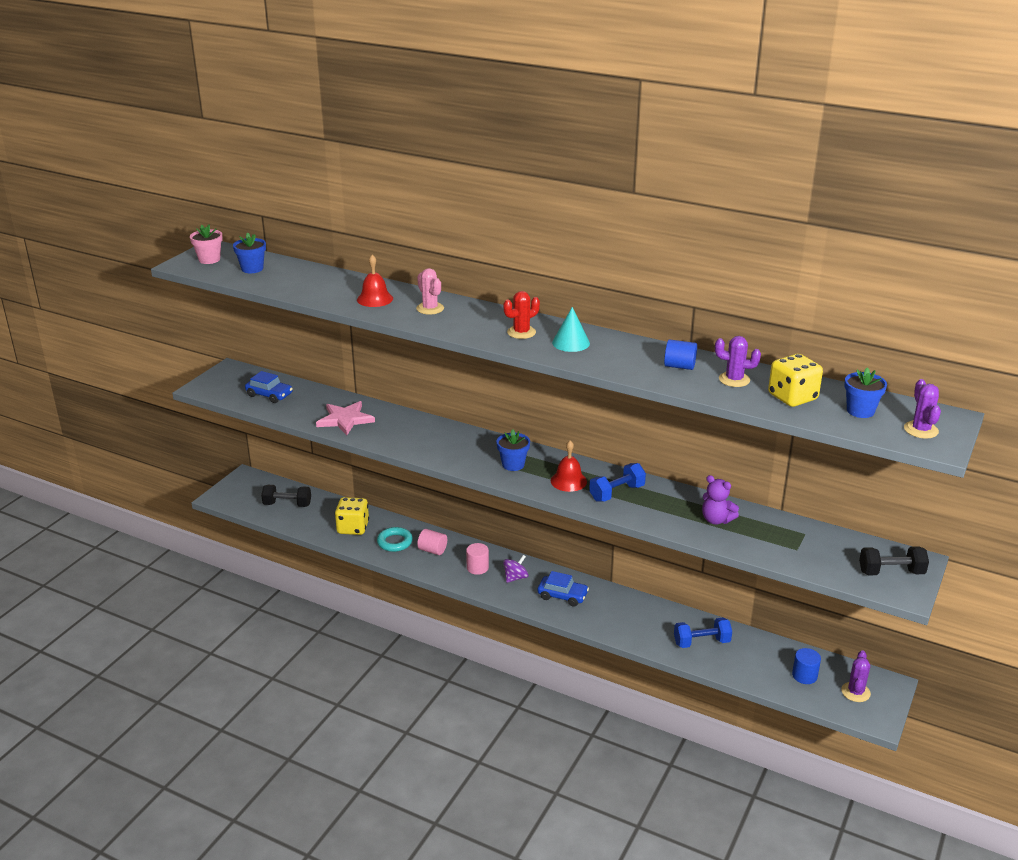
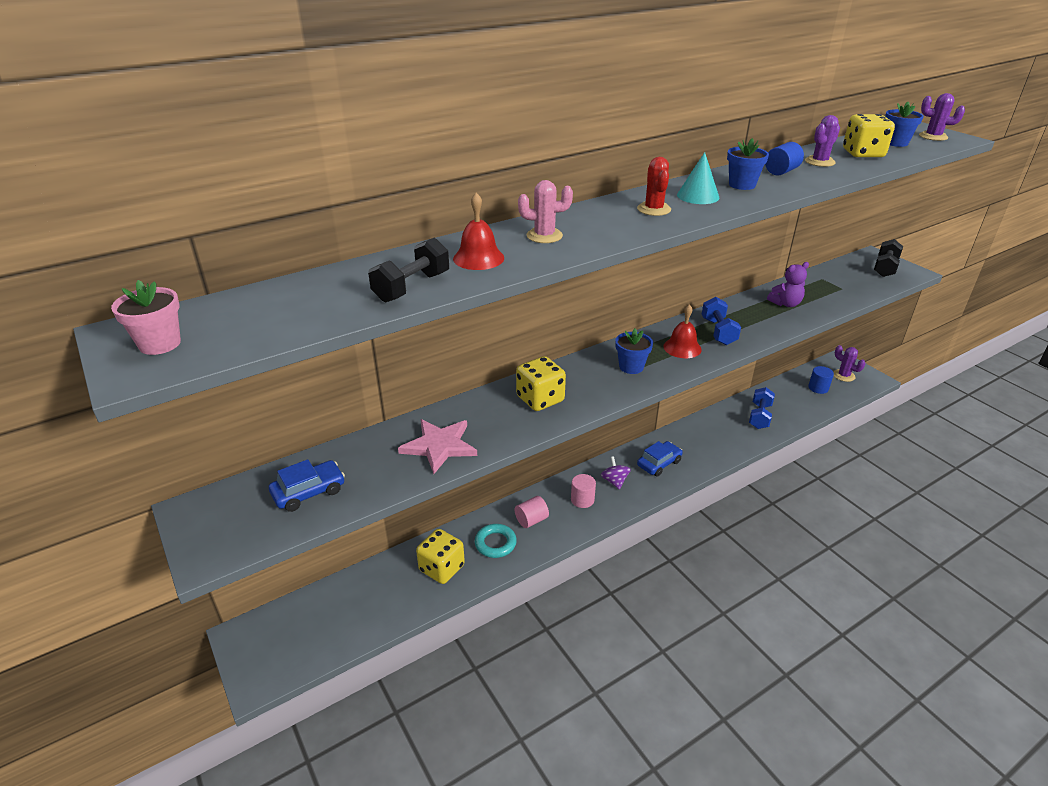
camera: 60 degrees left, 5 degrees up
(252, 269) = (256, 316): blue flower pot -> blue flower pot (742, 185)
(287, 504) = (342, 612): black dumbbell -> black dumbbell (412, 287)
(431, 439) = (540, 399): none -> yellow dice

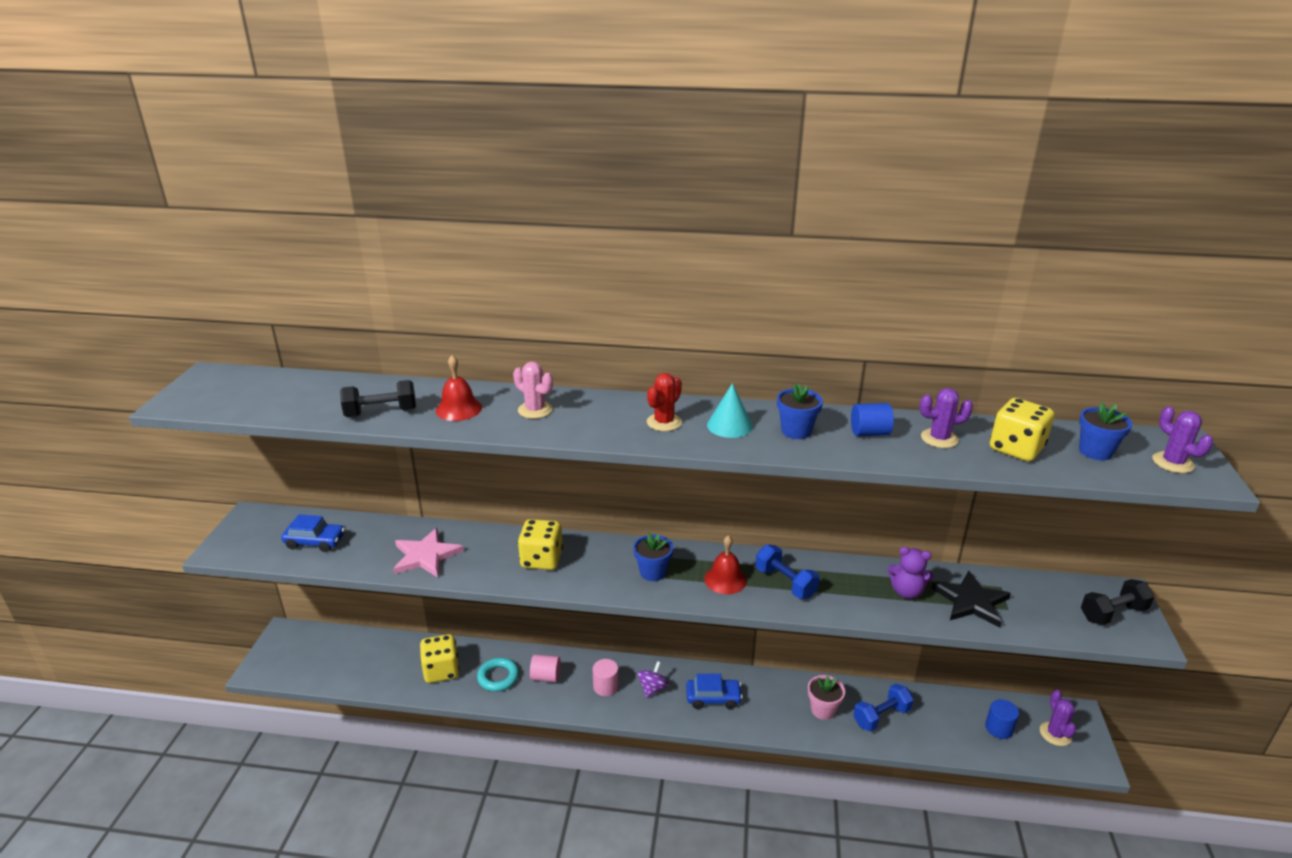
camera: 40 degrees right, 5 degrees down
(160, 344) = (209, 390): pink flower pot -> pink flower pot (823, 710)
(718, 331) = (785, 583): blue dumbbell -> blue dumbbell turned 75 degrees counterclockwise
(821, 293) = (971, 601): none -> black star

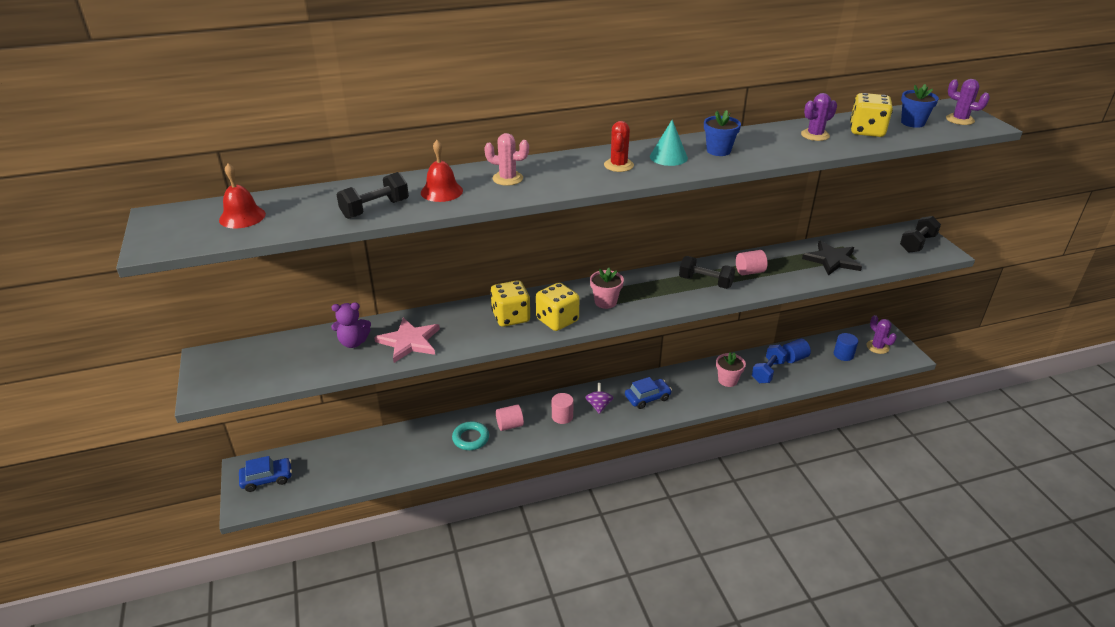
camera: 25 degrees left, 5 degrees up
(315, 542) = (295, 359): blue car -> blue car (267, 479)
(441, 671) = (418, 449): yellow dice -> yellow dice (557, 320)
(653, 572) = (605, 302): blue flower pot -> pink flower pot
(725, 579) = (662, 292): red bell -> red bell (242, 217)
(785, 583) = (705, 282): blue dumbbell -> black dumbbell
(850, 585) = (749, 272): none -> pink cylinder
(869, 433) = (768, 141): blue cylinder -> blue cylinder (794, 358)
(906, 592) = (788, 265): purple teddy bear -> purple teddy bear (353, 342)

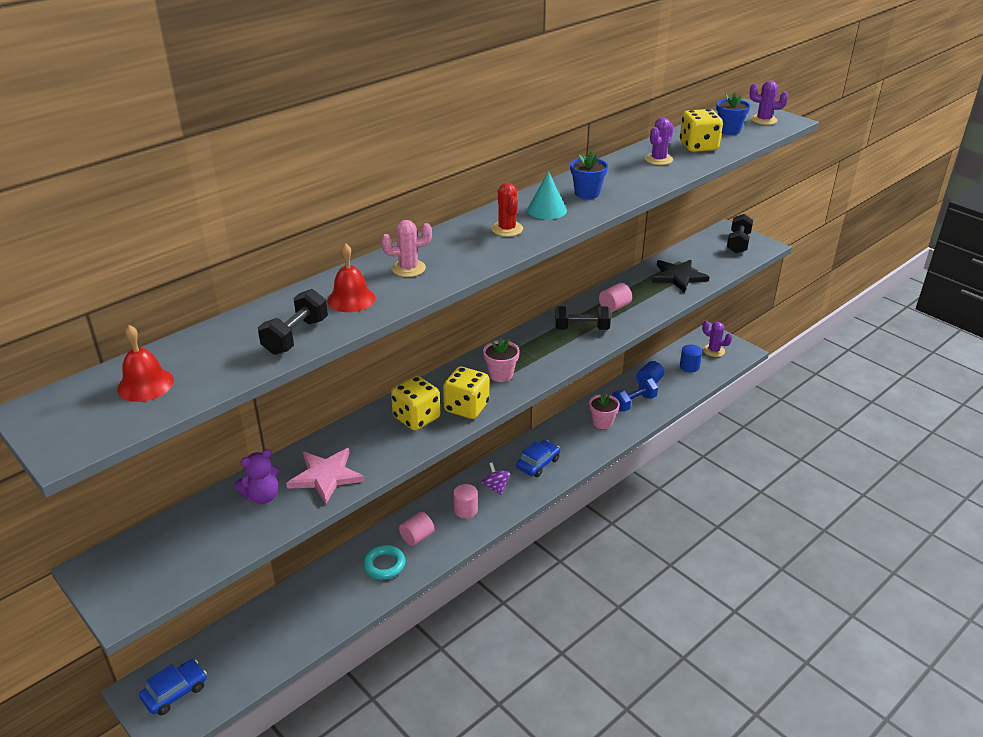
camera: 25 degrees left, 0 degrees up
(768, 372) = (633, 403): blue dumbbell -> blue dumbbell turned 45 degrees clockwise

